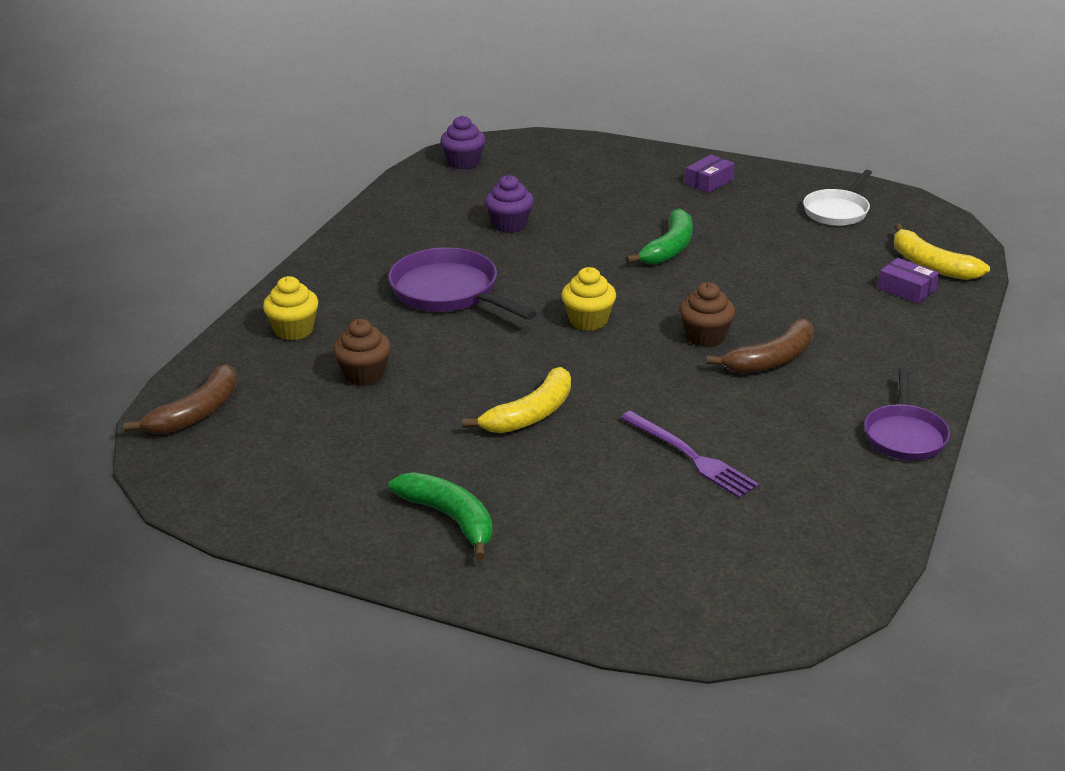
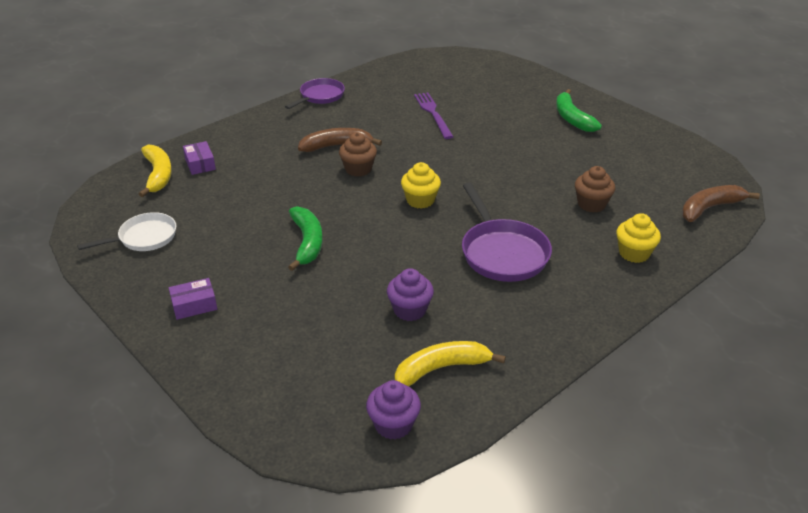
camera: 155 degrees left, 5 degrees up
(530, 414) = (500, 153): yellow banana -> yellow banana (441, 368)
(669, 248) = (307, 243): green banana -> green banana turned 120 degrees clockwise

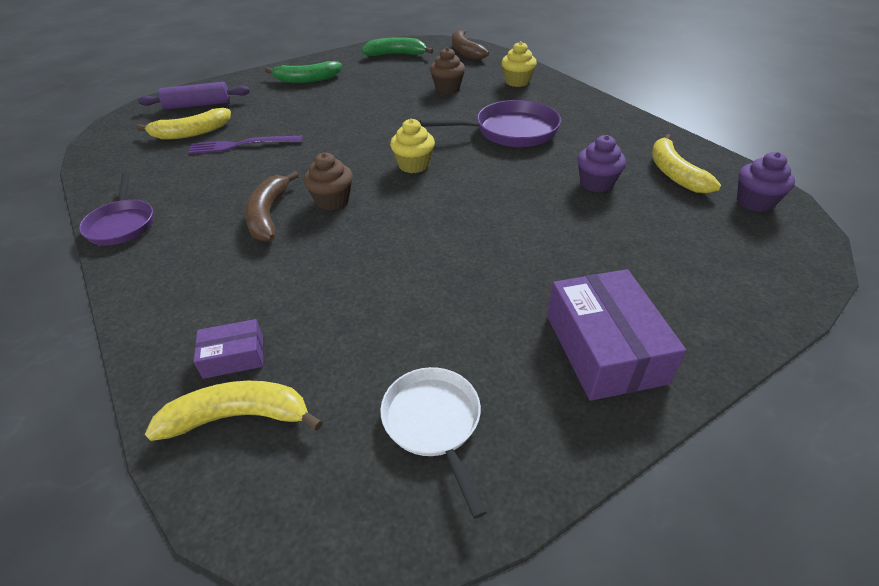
camera: 80 degrees left, 5 degrees up
(194, 305) = (604, 348): purple box -> purple box, size x1.92
(307, 243) = (476, 245): green banana -> green banana (396, 54)
(320, 96) = (122, 224): purple pan -> purple pan turned 150 degrees counterclockwise
(446, 88) = (191, 133): none -> yellow banana
(495, 79) = (198, 105): none -> purple rolling pin

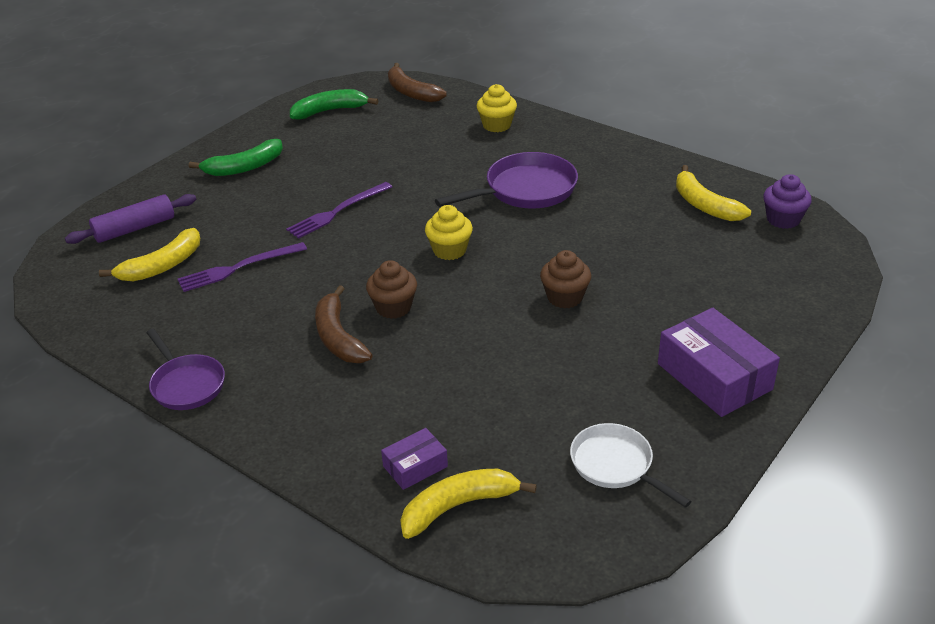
camera: 20 degrees left, 5 degrees down
(347, 120) = (337, 212): none -> purple fork
(447, 88) = (423, 148): brown cupcake -> brown cupcake (565, 297)
(596, 183) = (639, 231): purple cupcake -> none

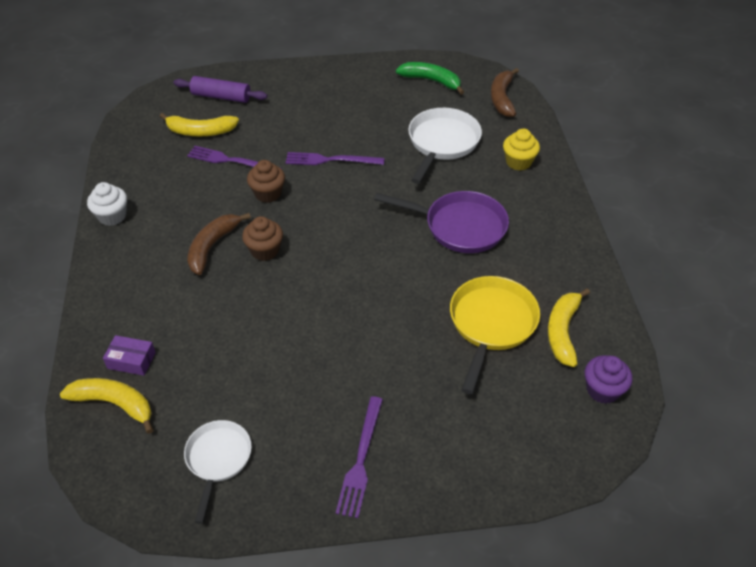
camera: 45 degrees right, 10 degrees up
(186, 384) = (112, 216): purple pan -> white cupcake
(244, 167) = (327, 92): green banana -> none
(415, 146) = (442, 143): none -> white pan
(449, 250) = (350, 236): yellow cupcake -> none
(565, 297) = (363, 324): brown cupcake -> brown cupcake (268, 193)
(653, 233) = (491, 324): none -> yellow pan
(714, 376) = (361, 459): purple box -> purple fork

